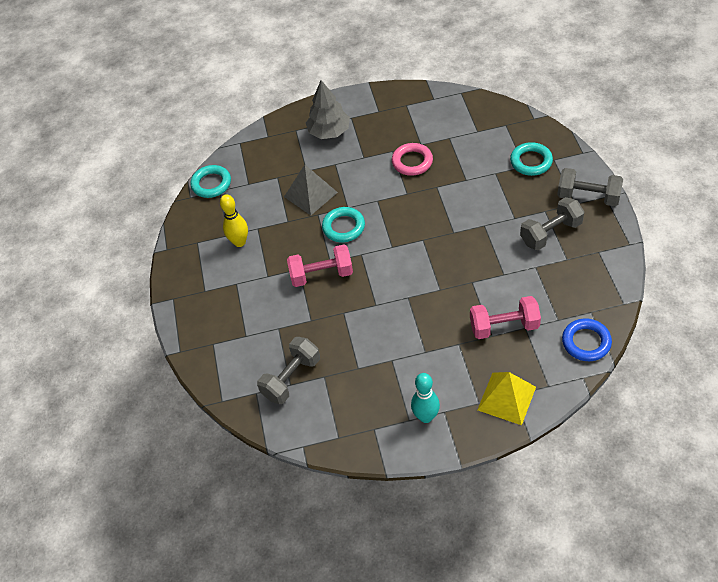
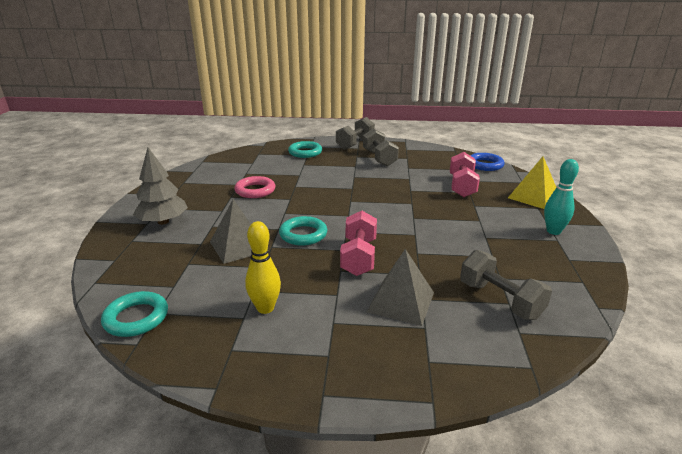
camera: 80 degrees left, 25 degrees down
(270, 316) = (401, 302): none -> grey pyramid

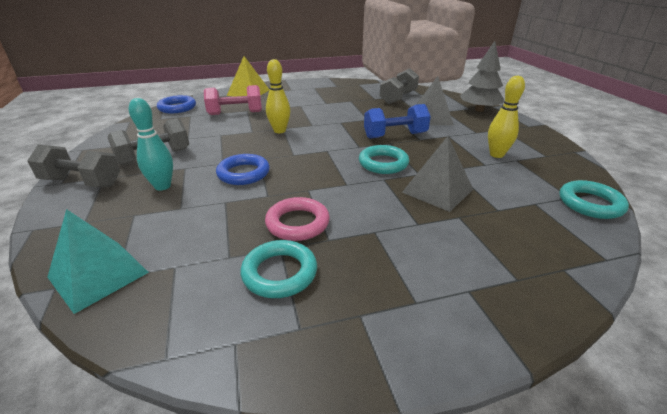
camera: 110 degrees left, 5 degrees up
(163, 222) = (449, 273): grey tree -> grey tree (479, 110)
(263, 150) = (98, 274): none -> turquoise pyramid
(305, 152) = (120, 219): turquoise ring -> turquoise ring (279, 273)
(331, 181) = (243, 173): none -> blue ring
(359, 257) = (395, 135): pink dumbbell -> blue dumbbell
(405, 201) = (279, 131): none -> yellow bowling pin
(553, 231) = (303, 88): turquoise bowling pin -> turquoise bowling pin (162, 186)

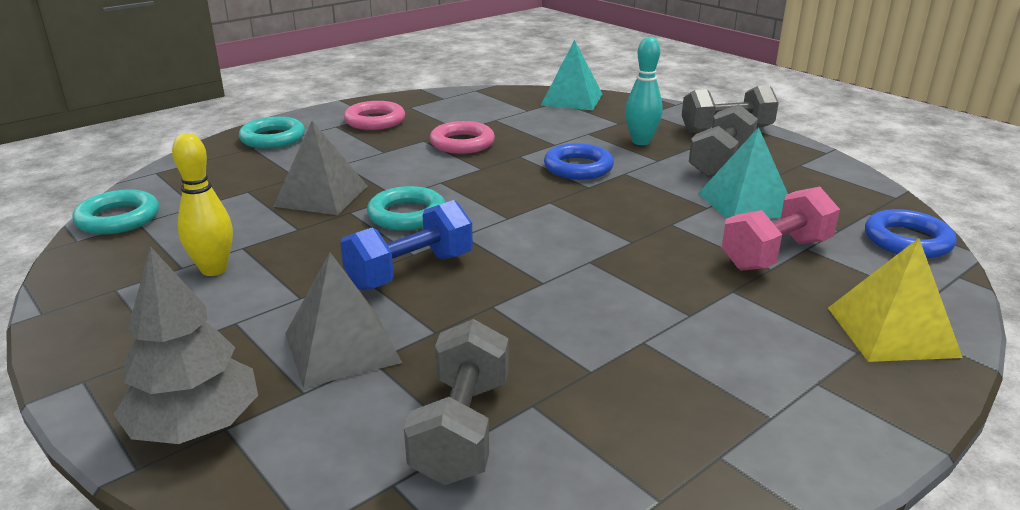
camera: 155 degrees right, 5 degrees down
(200, 132) = (746, 203): none -> turquoise pyramid
(279, 131) = (628, 234): yellow bowling pin -> none
(279, 273) = (446, 119): turquoise ring -> turquoise ring (273, 138)
(363, 298) = (375, 121): none -> pink ring

